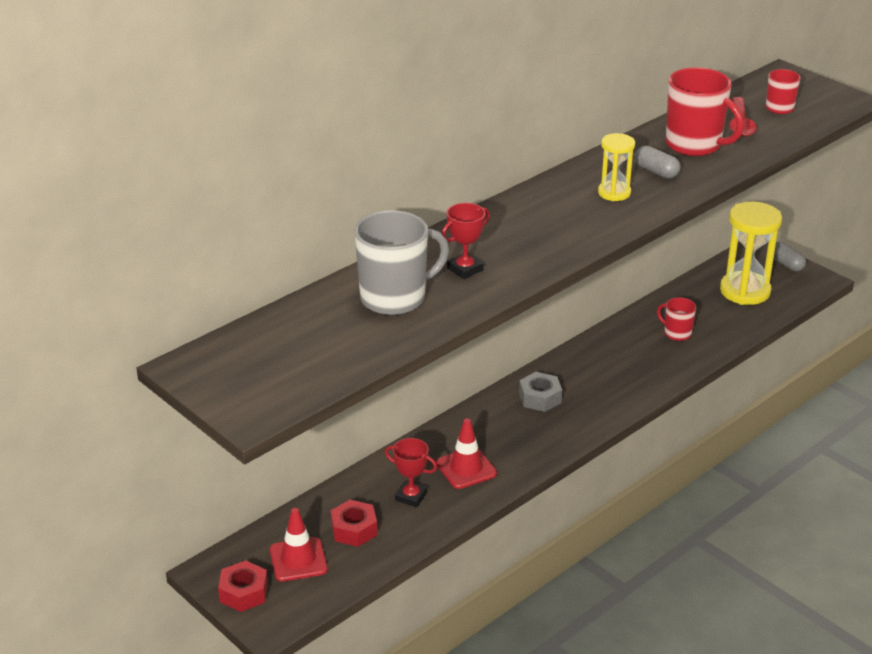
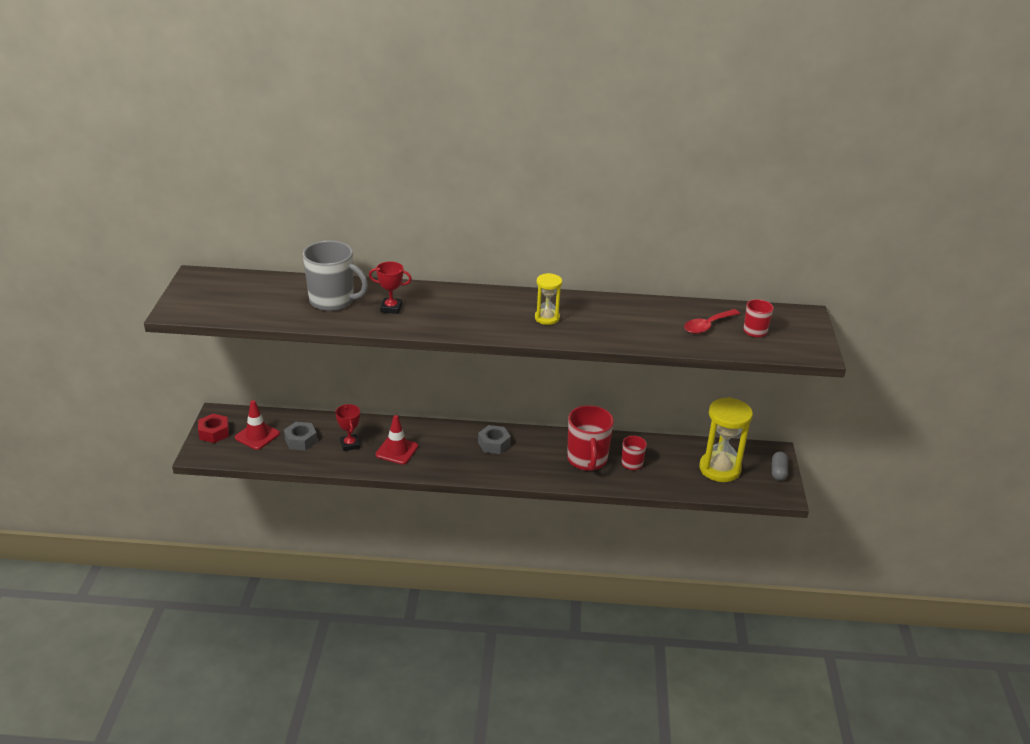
camera: 45 degrees right, 0 degrees up
(354, 529) = (301, 440): red nut -> grey nut
(656, 172) = (595, 321): grey capsule -> none
(695, 145) = (651, 321): red mug -> red mug (587, 460)

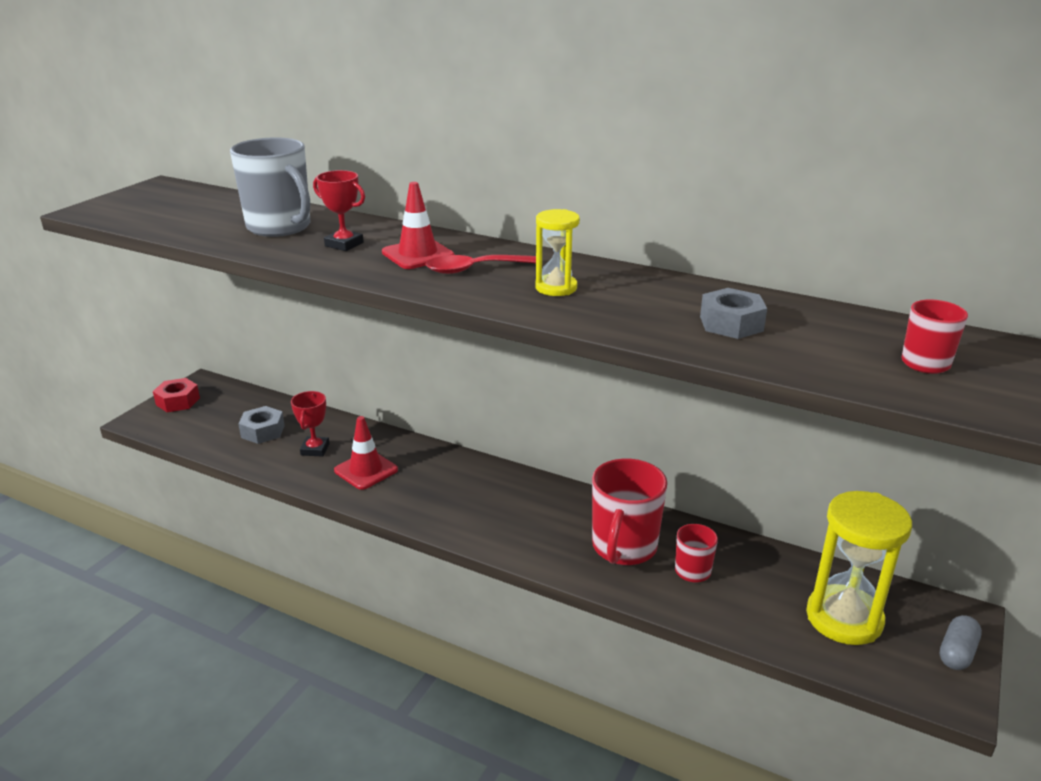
camera: 25 degrees right, 5 degrees down
(257, 436) = (220, 415): red traffic cone -> red traffic cone (418, 254)
(494, 444) = (501, 492): grey nut -> grey nut (731, 324)
(707, 326) = (833, 340): red spoon -> red spoon (475, 269)

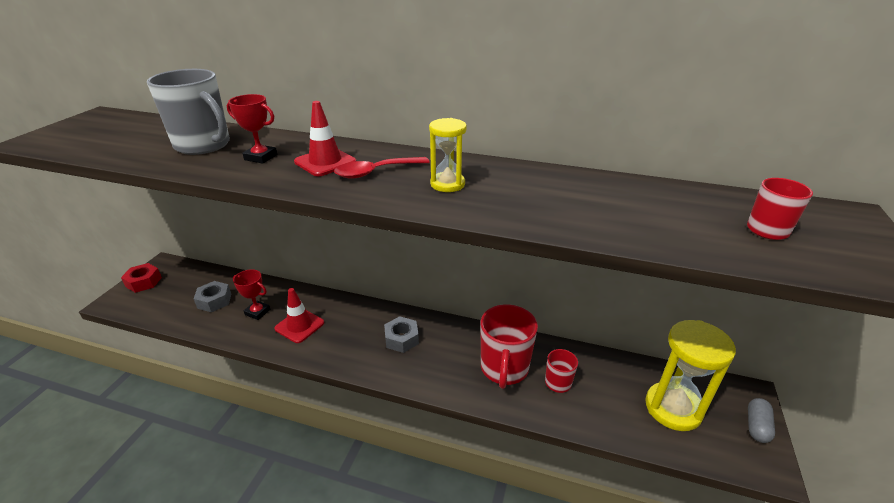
camera: 10 degrees left, 5 degrees up
(315, 449) = (257, 312): red trophy -> red trophy turned 60 degrees counterclockwise
(731, 324) = (600, 206): grey nut -> grey nut (401, 339)

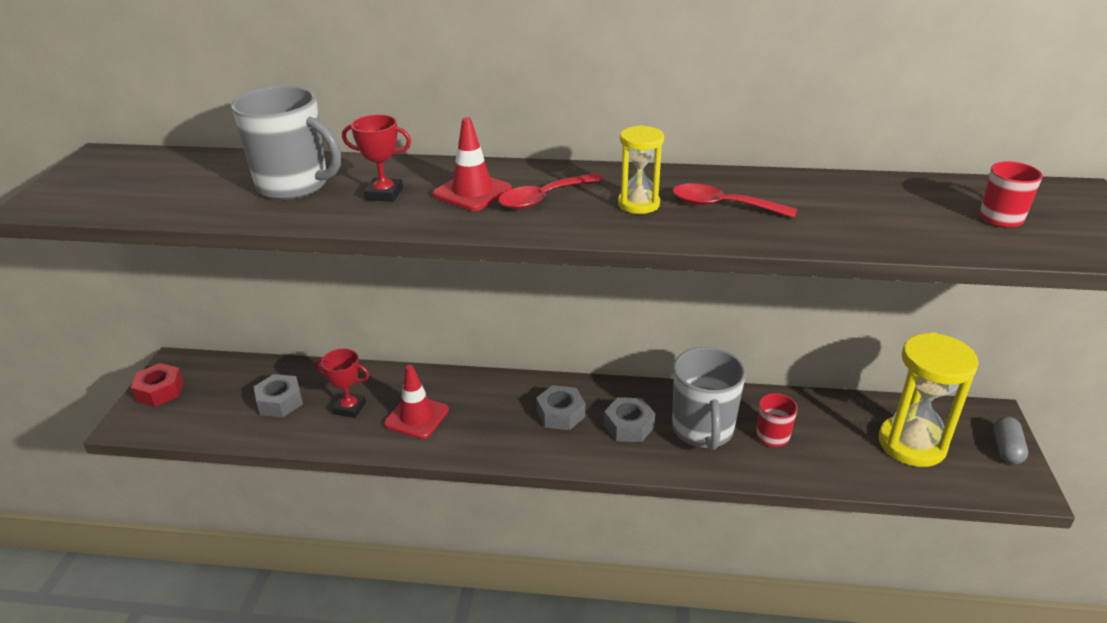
camera: 10 degrees left, 0 degrees up
(448, 356) = (629, 426): none -> grey nut
(504, 369) = (703, 430): red mug -> grey mug
(517, 193) = (723, 206): none -> red spoon

